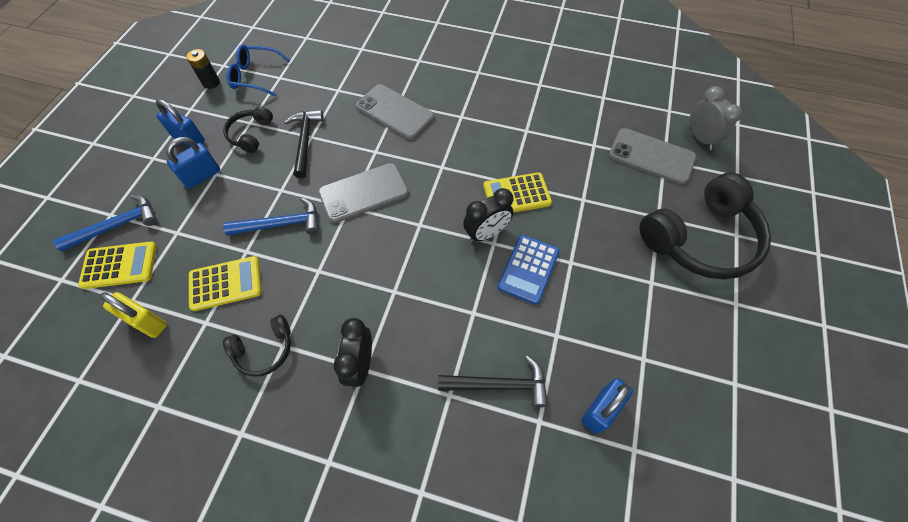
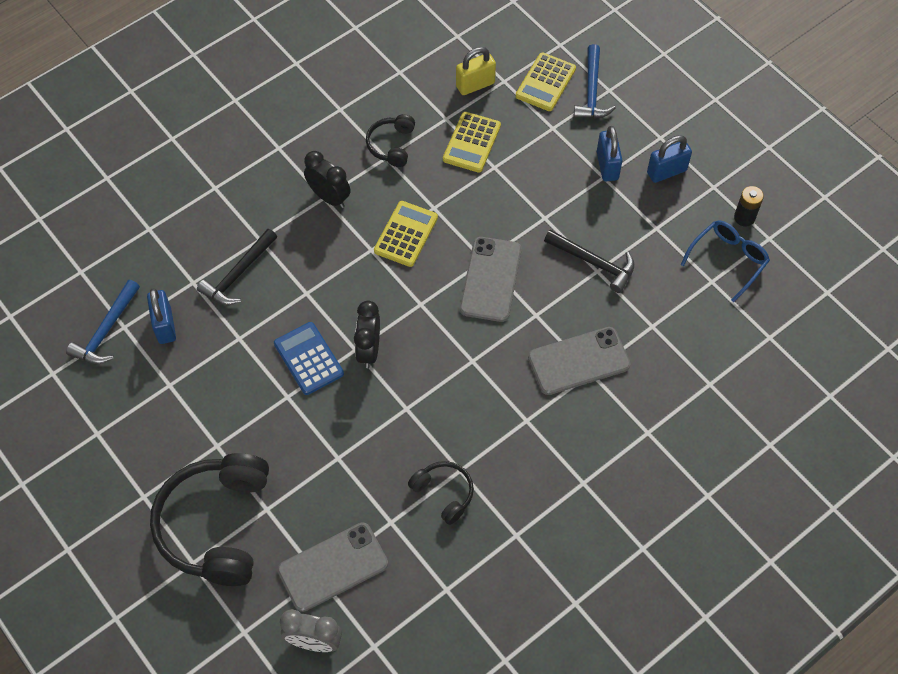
camera: 125 degrees right, 0 degrees up
(251, 134) = (637, 222): black headphones -> black headphones (444, 493)
(281, 224) = (503, 202): blue hammer -> blue hammer (106, 331)
(516, 194) = (389, 403): yellow calculator -> yellow calculator (406, 234)

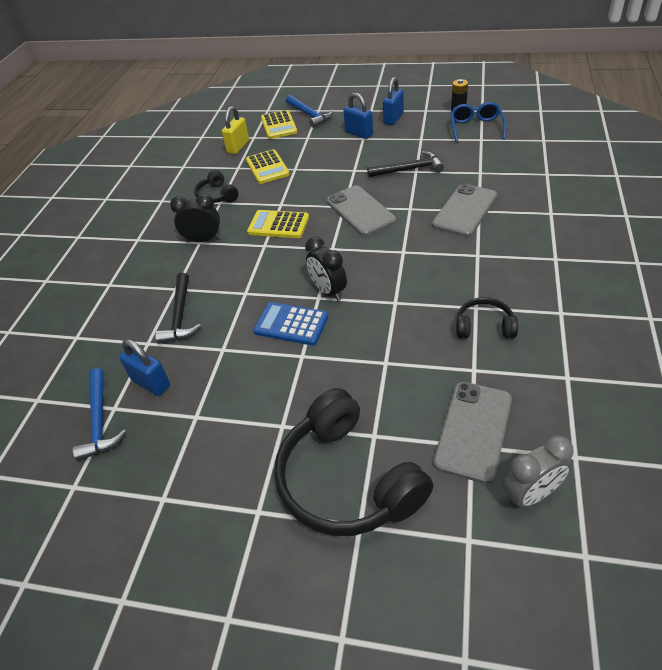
camera: 35 degrees left, 15 degrees down
(406, 234) = (278, 225): yellow calculator -> yellow calculator turned 60 degrees counterclockwise

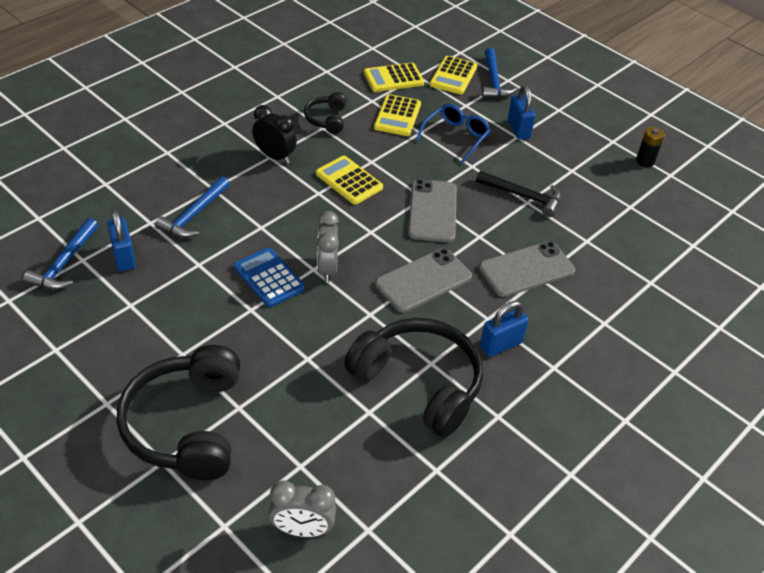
camera: 25 degrees right, 0 degrees up
(180, 316) = (194, 215): black hammer -> blue hammer
(238, 147) = (393, 78): yellow padlock -> yellow calculator
(328, 291) = (327, 269): black clock -> grey clock
(393, 118) = (570, 132): blue padlock -> blue padlock (501, 345)
(473, 430) = (314, 456): grey phone -> grey phone (423, 280)
(476, 128) = (640, 191): blue glasses -> blue glasses (456, 137)
(484, 326) = (419, 383): black headphones -> black headphones, size x2.05

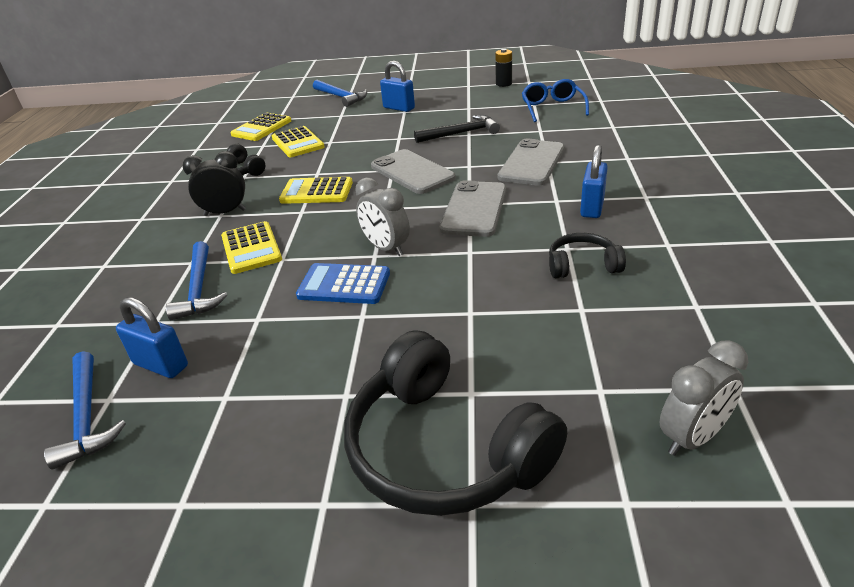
camera: 35 degrees left, 10 degrees down
(419, 383) = (582, 265): black headphones -> black headphones, size x0.49
(453, 76) = (307, 107): yellow calculator -> yellow calculator (251, 248)
(456, 137) = (361, 131): blue glasses -> blue glasses (552, 108)

